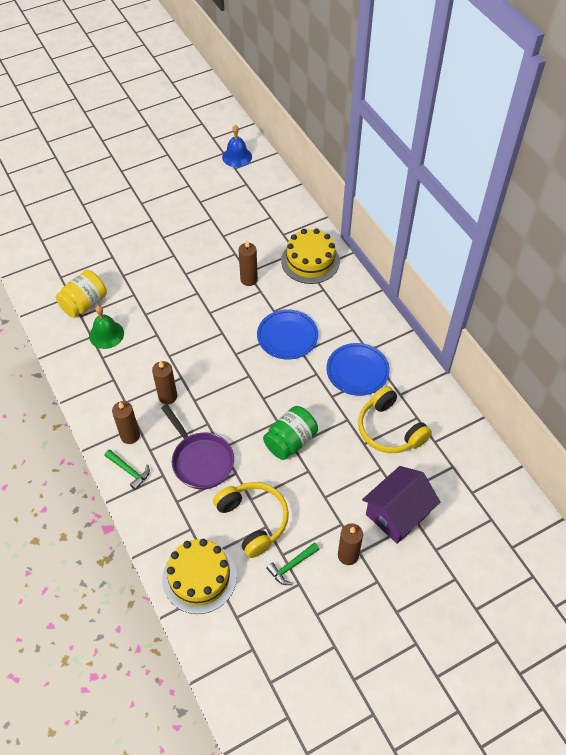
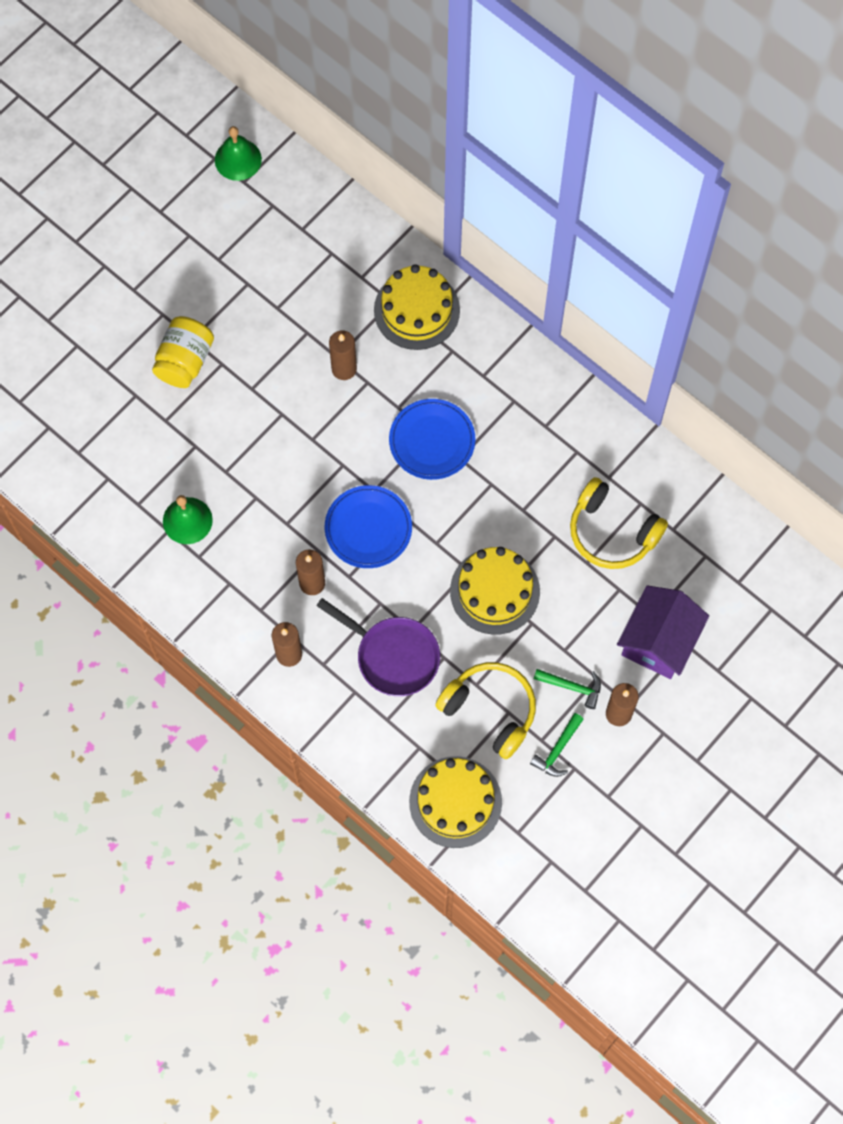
camera: 20 degrees left, 15 degrees up
(84, 304) = (134, 484): yellow jar -> yellow jar (185, 361)
(129, 471) = (310, 701): green hammer -> green hammer (572, 687)
(237, 157) = (238, 159): blue bell -> green bell
(290, 441) = (495, 591): green jar -> yellow cake
(357, 371) = (542, 462): blue plate -> blue plate (368, 528)

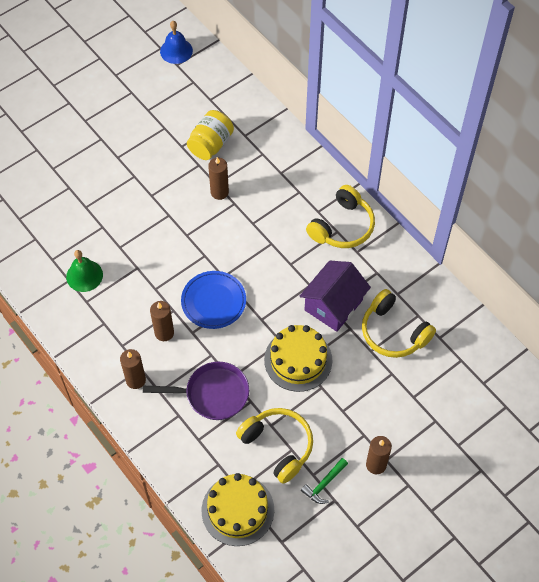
camera: 10 degrees right, 10 degrees down
(185, 361) = (109, 170): yellow jar -> yellow jar (211, 144)
(238, 159) = (176, 51): green bell -> blue bell
(393, 656) = (212, 394): purple pan -> purple pan turned 45 degrees counterclockwise
(417, 310) = (279, 162): yellow cake -> none
(432, 441) = (272, 249): blue plate -> none
(520, 392) = (342, 226): none -> yellow headphones
(572, 687) = (343, 439): green hammer -> none
(658, 641) = (415, 416): purple house -> purple house (333, 305)

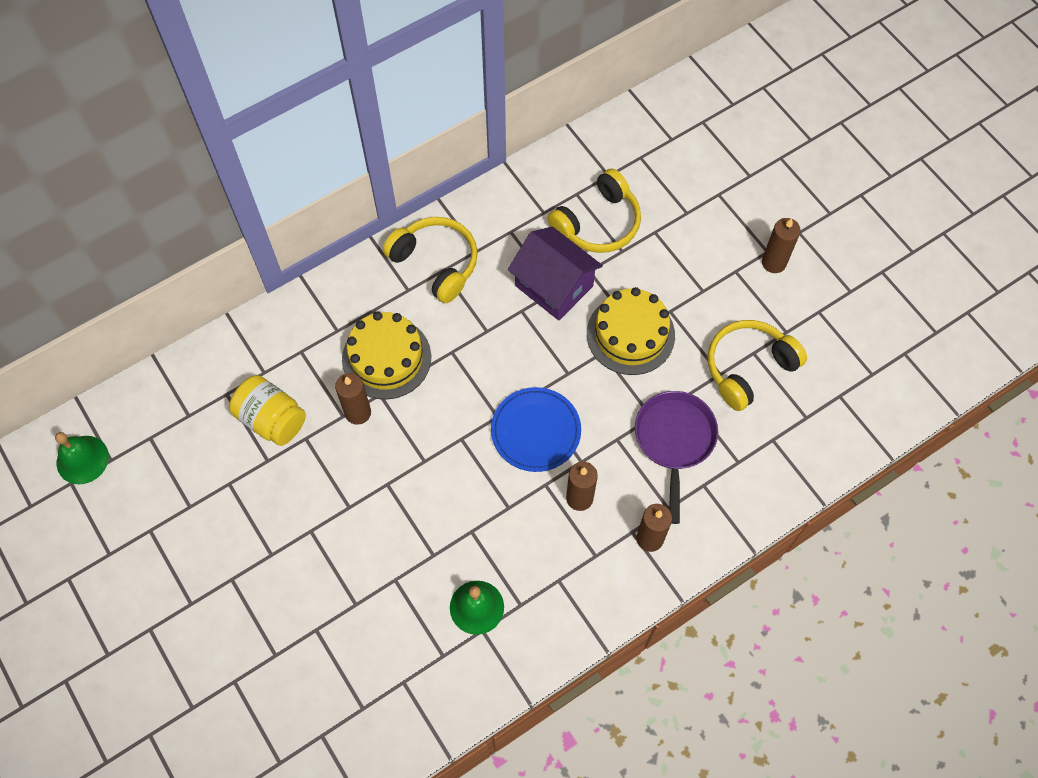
camera: 85 degrees left, 5 degrees up
(176, 51) = (82, 459): blue bell -> green bell
(237, 510) = (833, 420): yellow cake -> yellow cake (386, 358)
(324, 484) = (798, 320): green hammer -> none

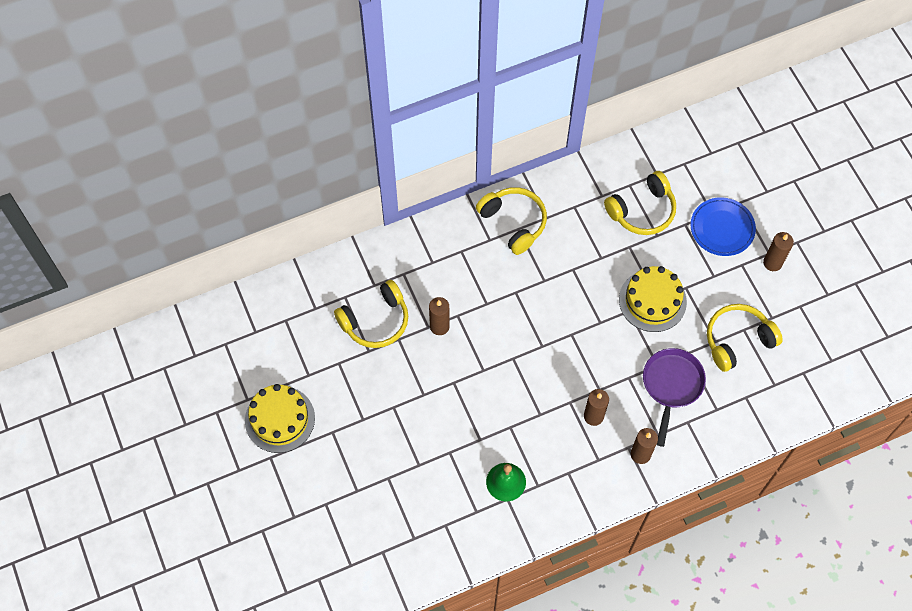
camera: 10 degrees right, 0 degrees up
(82, 459) = (235, 328): green bell -> none
(272, 419) = (375, 321): yellow jar -> yellow headphones
(386, 358) = (466, 289): yellow cake -> yellow cake (280, 419)
(536, 431) = (569, 361): blue plate -> blue plate (722, 228)
(554, 286) = (600, 254): purple house -> none

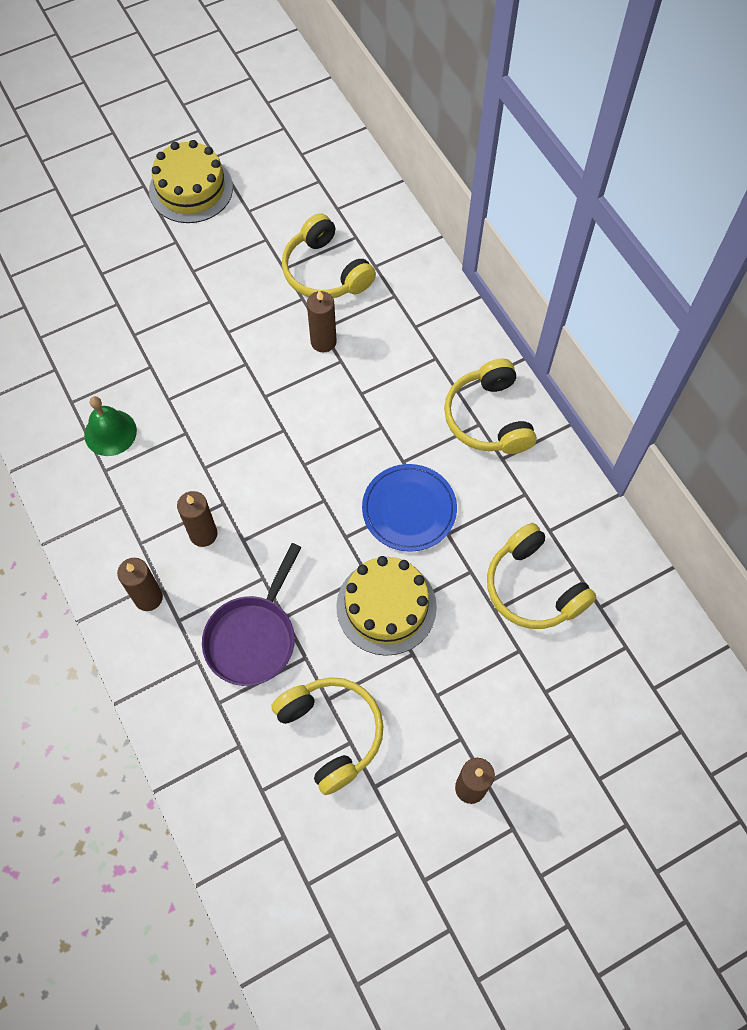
camera: 85 degrees right, 0 degrees up
(514, 222) = (488, 418): yellow headphones -> yellow headphones turned 120 degrees clockwise
(671, 385) = (253, 637): purple pan -> purple pan turned 105 degrees clockwise
(722, 228) = (520, 707): blue plate -> blue plate (409, 509)

